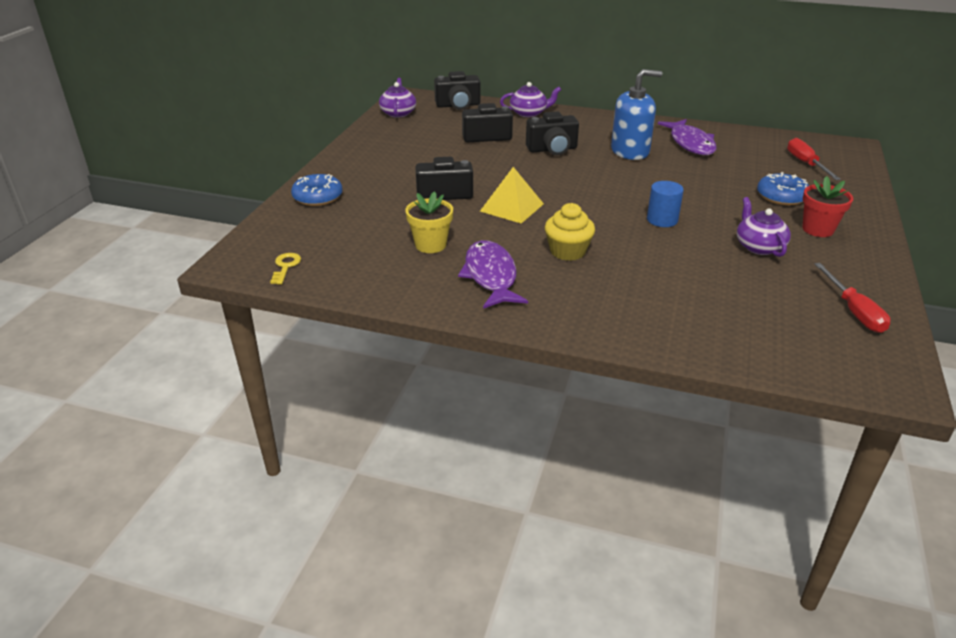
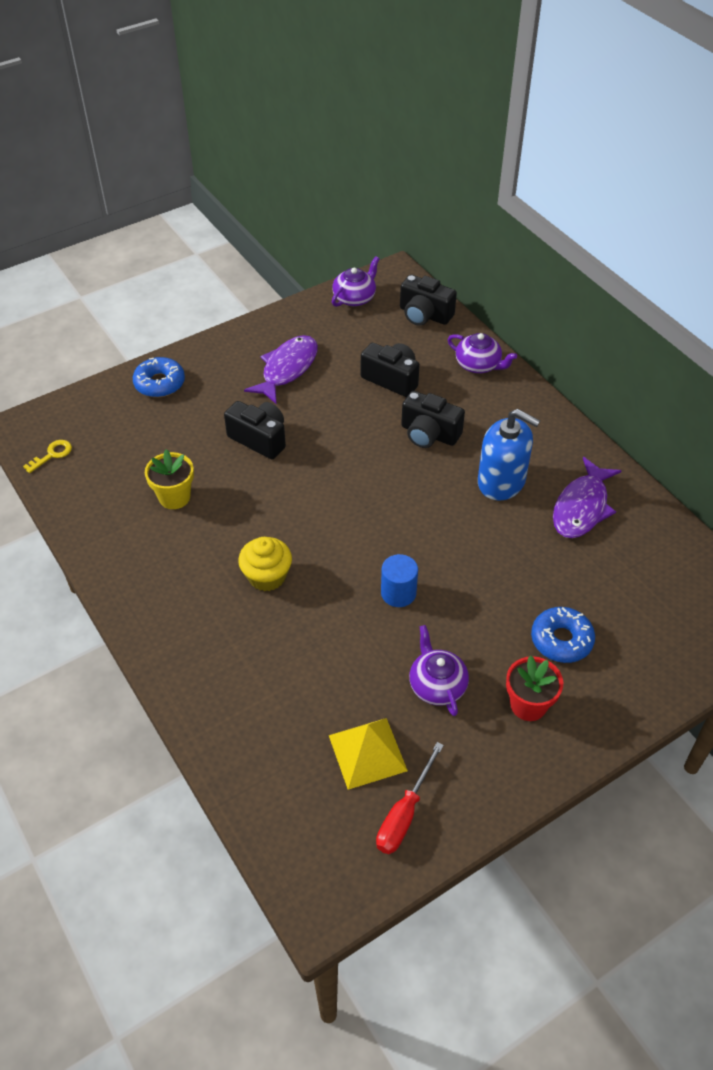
camera: 40 degrees right, 15 degrees up
(491, 276) = (174, 563): purple fish -> purple fish (287, 369)
(511, 207) = (291, 492): yellow pyramid -> yellow pyramid (367, 753)
(759, 246) = (437, 685): purple teapot -> purple teapot turned 45 degrees counterclockwise
(806, 164) = (665, 613): red screwdriver -> none

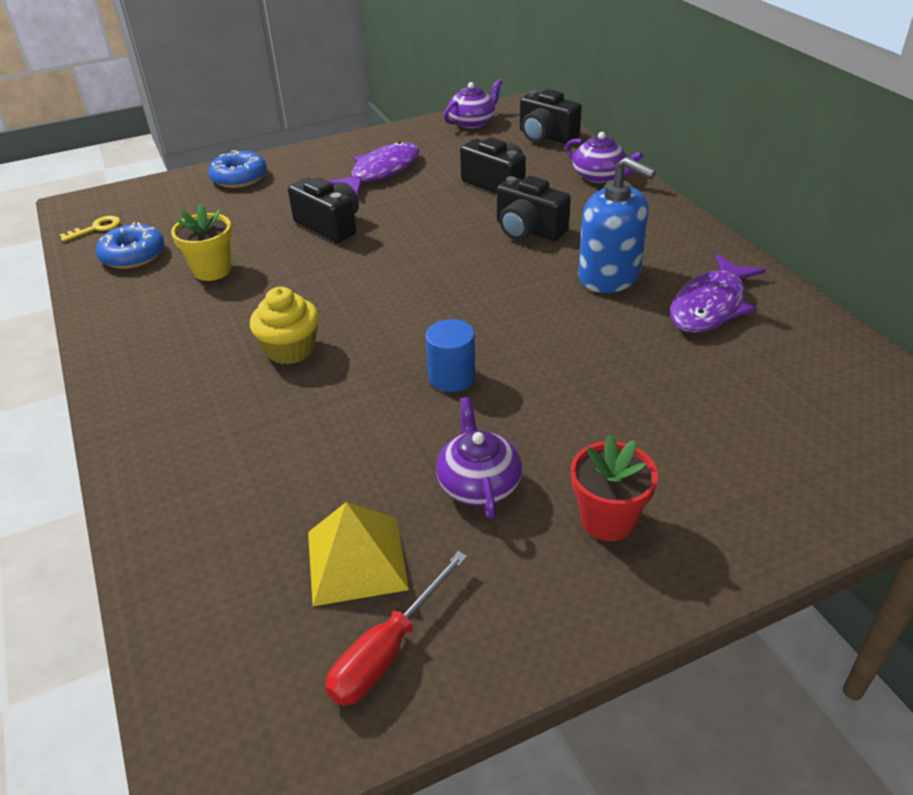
camera: 10 degrees right, 10 degrees down
(561, 640) = (667, 445): blue donut -> blue donut (133, 255)

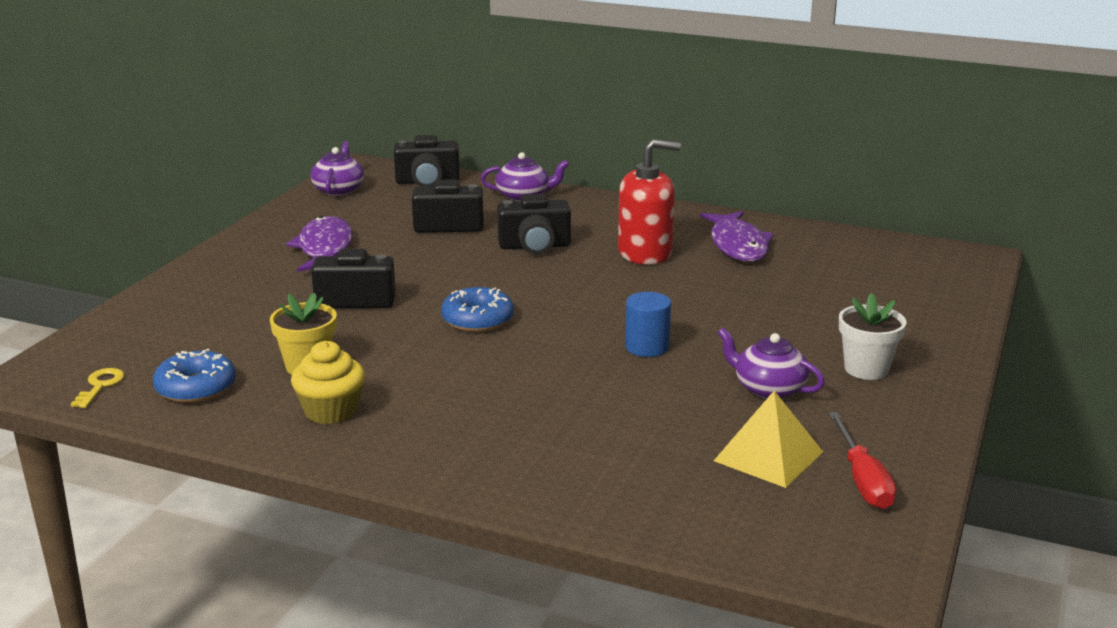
camera: 45 degrees left, 15 degrees down
(239, 178) = (180, 298): blue donut -> blue donut (477, 320)
(290, 349) = (494, 383): yellow cupcake -> yellow cupcake (331, 411)
(607, 520) = (866, 369): red flower pot -> white flower pot
(609, 276) = (645, 253): blue soap dispenser -> red soap dispenser

